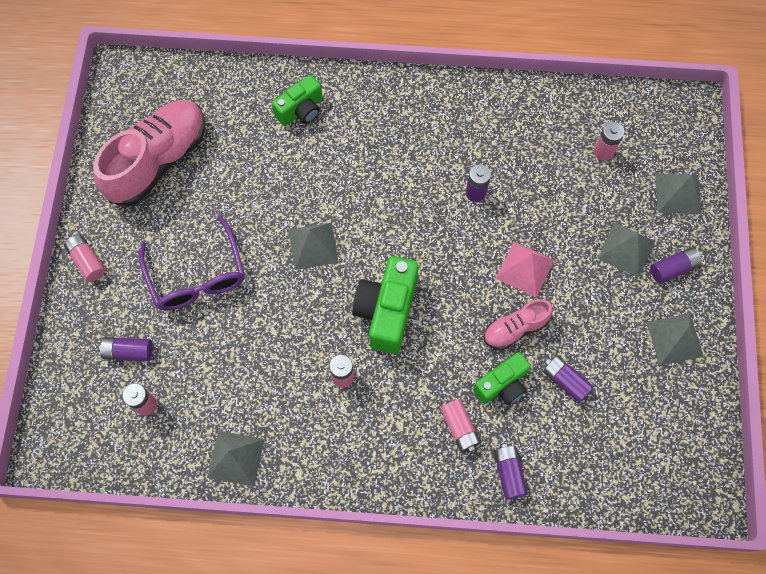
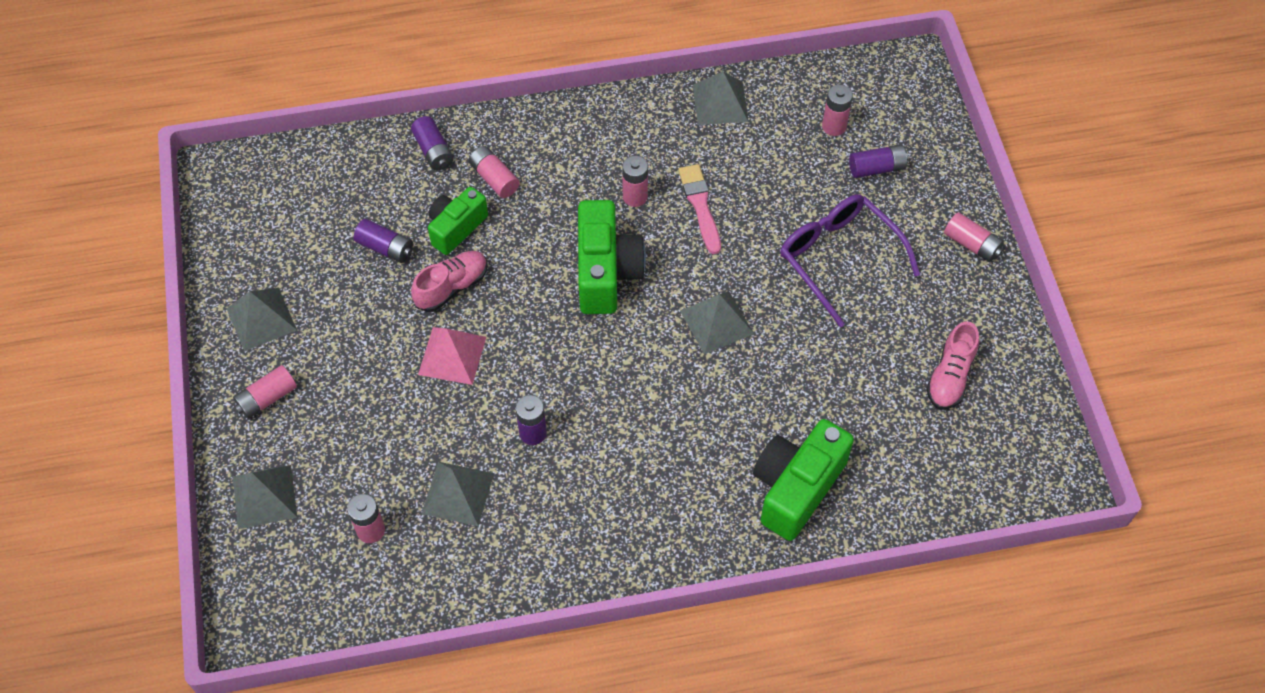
camera: 165 degrees right, 10 degrees down
(158, 160) = (950, 376): pink shoe -> pink shoe, size x0.52
(290, 353) = (700, 206): none -> pink brush
(301, 110) = (796, 488): green camera -> green camera, size x1.56
(626, 249) = (328, 408): grey pyramid -> grey pyramid (458, 493)
(673, 269) = (267, 398): purple battery -> pink battery

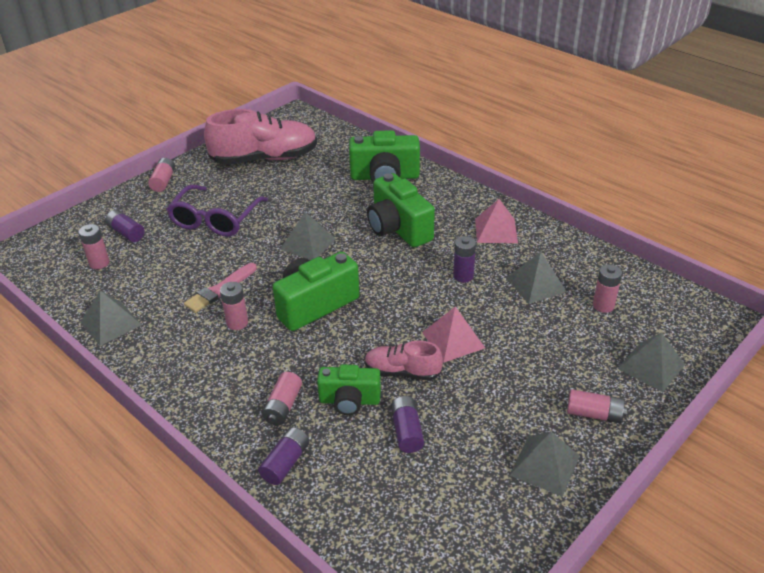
camera: 125 degrees left, 20 degrees down
(580, 529) = (496, 230): none -> pink pyramid
(671, 428) = (398, 228): none -> green camera
(950, 376) = (265, 159): pink shoe -> pink shoe, size x1.92

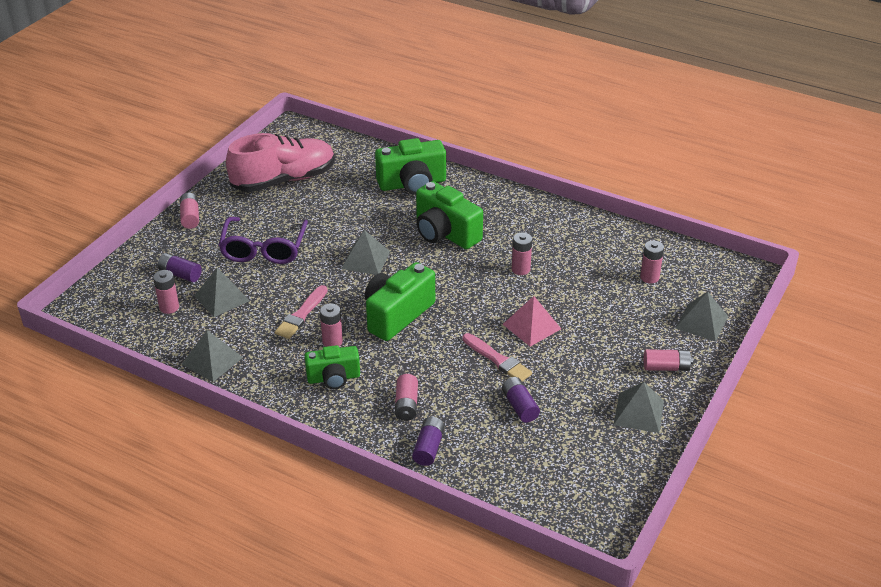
camera: 15 degrees left, 0 degrees up
(349, 400) = (462, 390): green camera -> green camera (333, 378)
(402, 372) = (498, 360): pink shoe -> pink brush
(463, 276) = (520, 269): purple battery -> pink battery
(496, 230) = (536, 223): pink pyramid -> none
(536, 284) = (587, 267): grey pyramid -> grey pyramid (221, 298)

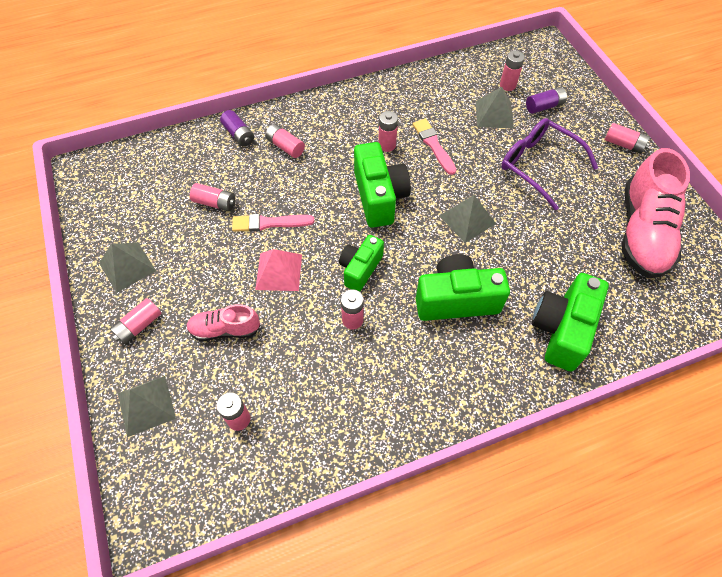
camera: 130 degrees right, 20 degrees up
(212, 360) = (428, 81): grey pyramid -> none
(333, 378) = (350, 126): green camera -> green camera (360, 269)
(519, 406) = (215, 203): purple battery -> pink battery
(608, 322) = (225, 329): none -> pink shoe

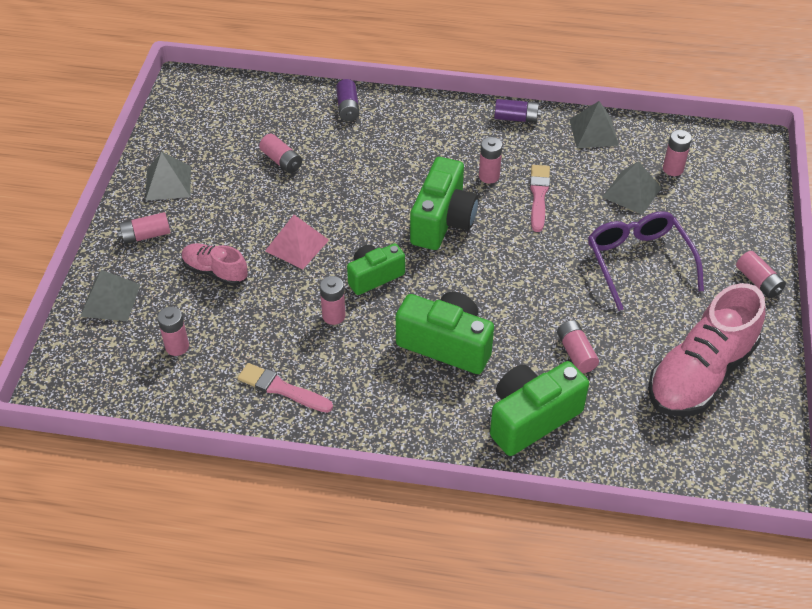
camera: 30 degrees right, 10 degrees down
(269, 223) = (318, 200): pink brush -> pink brush (282, 389)
(285, 147) = (385, 137): pink battery -> pink battery (576, 353)
(467, 219) = (516, 279): grey pyramid -> grey pyramid (593, 132)
(544, 106) = (697, 207): purple battery -> purple battery (516, 118)

